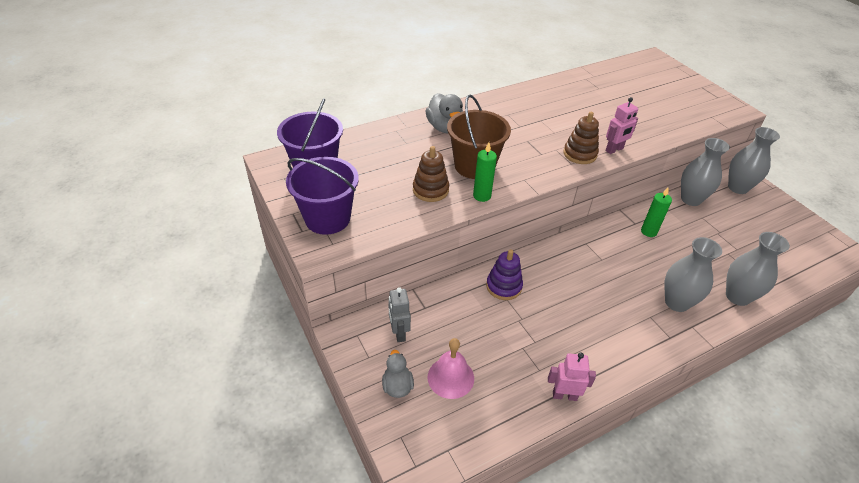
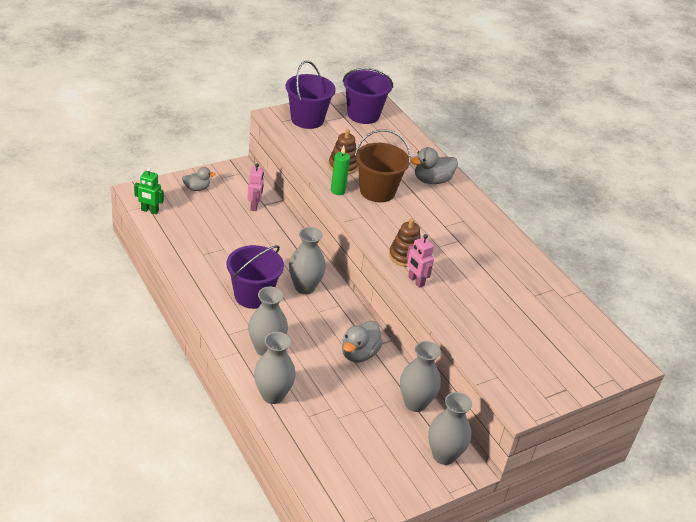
camera: 85 degrees right, 5 degrees down
(399, 333) = (241, 191): grey robot -> none
(450, 377) = (201, 211): pink bell -> none
(459, 446) = (149, 211): none -> green robot
(504, 286) = (285, 247): purple stacking toy -> none
(564, 395) = (180, 263): pink robot -> pink robot (254, 206)
(568, 270) = (304, 287): none -> grey vase
(598, 315) = (253, 295): none -> purple bucket
(648, 231) = (359, 354): green candle -> grey duck

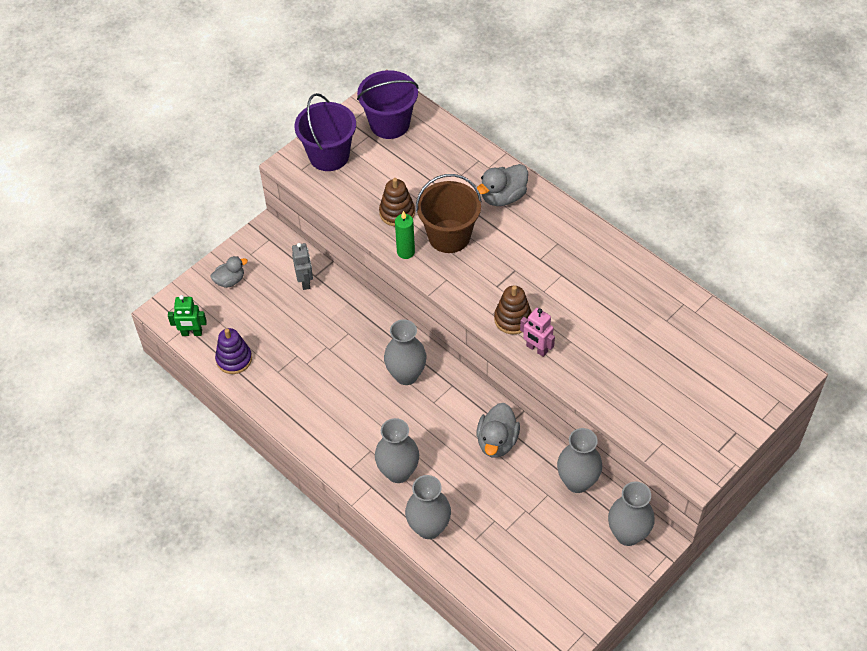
camera: 10 degrees left, 15 degrees up
(173, 236) = (234, 359): none -> purple stacking toy
(253, 295) = (355, 407): purple bucket -> none
(254, 206) = (305, 281): pink robot -> grey robot

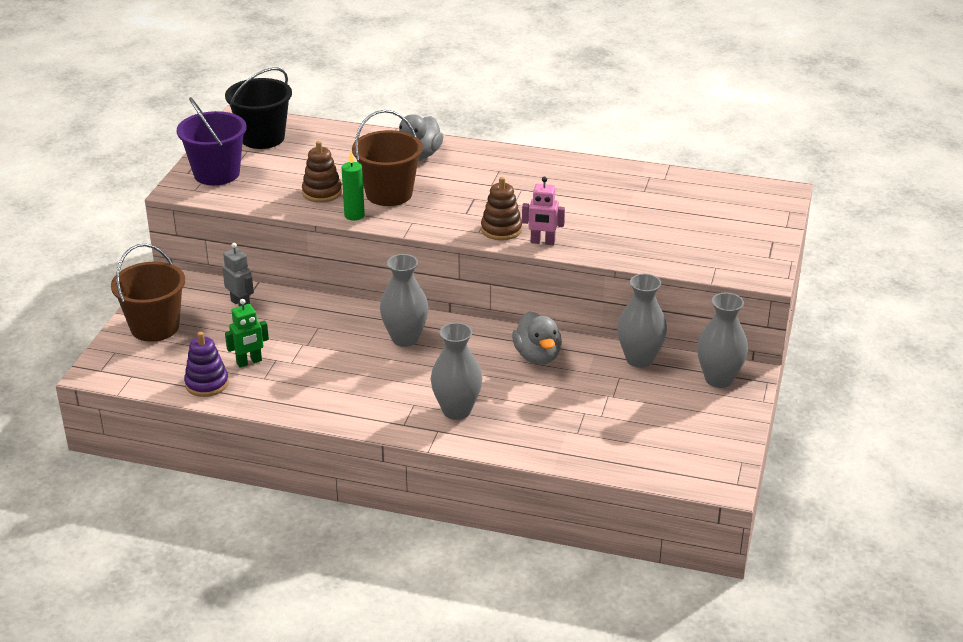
camera: 30 degrees left, 20 degrees down
(192, 333) = (141, 379): green robot -> green robot (249, 362)
(230, 280) = (155, 327): grey duck -> brown bucket
(389, 124) = (262, 138): purple bucket -> black bucket
(429, 528) = (523, 440): grey vase -> none

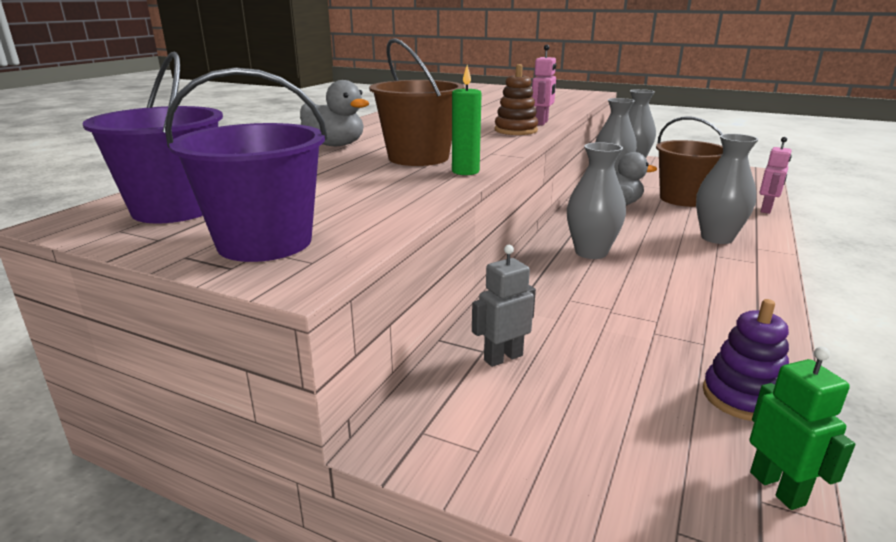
camera: 80 degrees left, 10 degrees down
(155, 327) = (573, 462): brown bucket -> brown bucket (683, 199)
(249, 362) = (667, 354): green robot -> green robot (777, 488)
(262, 138) = (175, 209): black bucket -> purple bucket
(322, 192) = (392, 183): brown stacking toy -> none
(555, 458) = (766, 210): none -> pink robot

